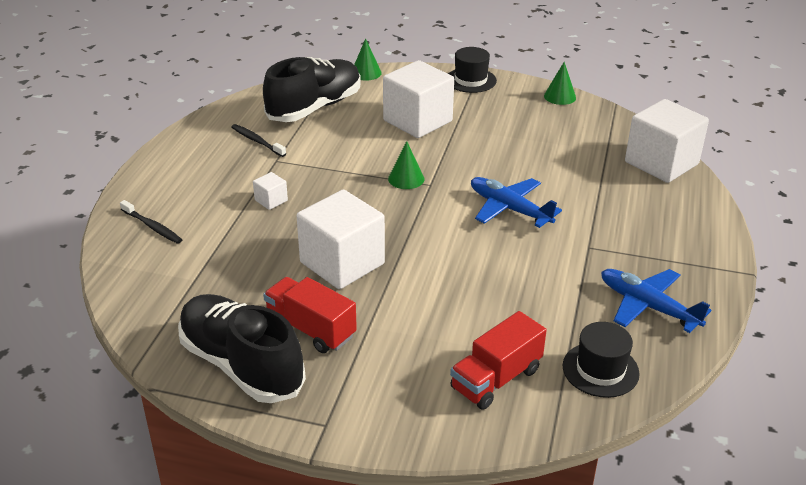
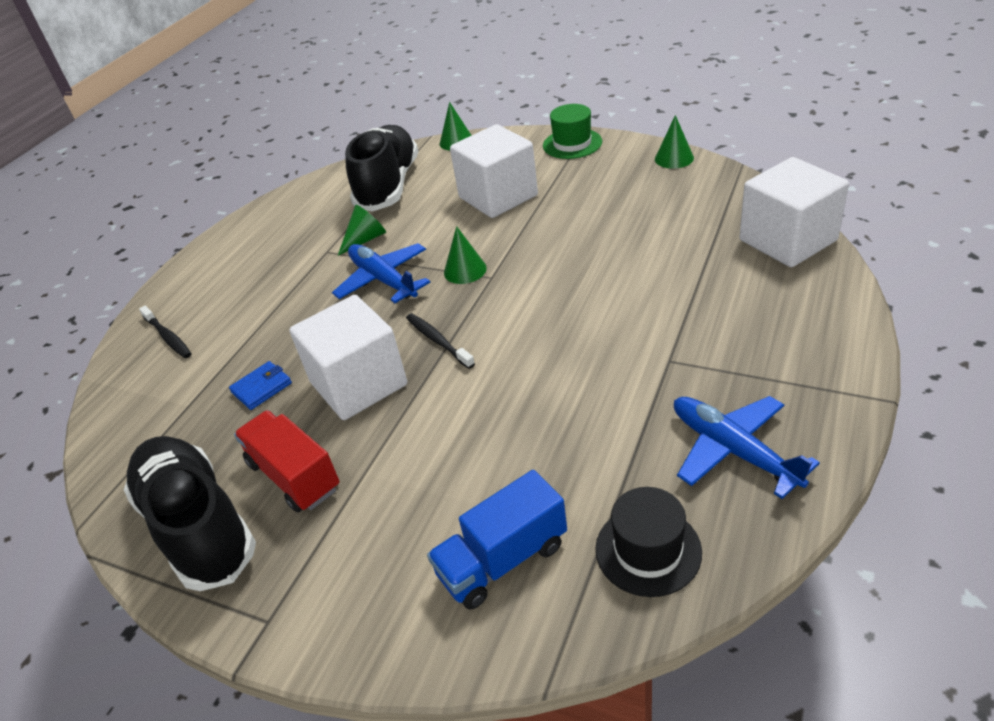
camera: 15 degrees right, 5 degrees up
(257, 141) = (314, 228): black toothbrush -> black toothbrush (438, 341)
(257, 266) = (262, 388): none -> blue wallet
(271, 200) = (305, 302): white cube -> none
(309, 152) = (365, 239): none -> green cone
(315, 107) = (388, 185): black shoe -> black shoe turned 45 degrees counterclockwise
(470, 80) = (572, 144): black hat -> green hat
(496, 379) = (502, 559): red truck -> blue truck
(509, 209) = (579, 308): blue plane -> blue plane (383, 280)

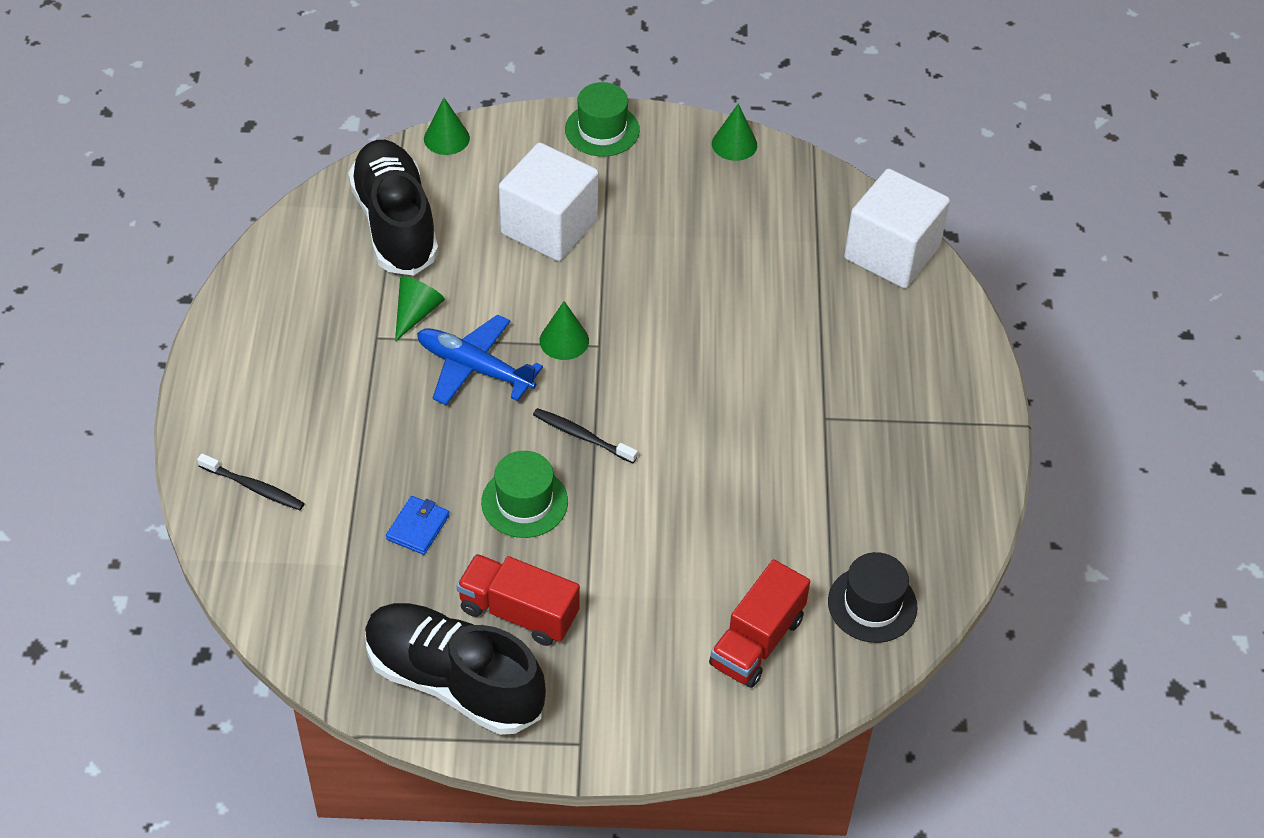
camera: 30 degrees left, 10 degrees up
(358, 384) = (524, 502): white cube -> green hat
(502, 559) = (757, 641): blue truck -> red truck
(733, 451) = (911, 500): blue plane -> none

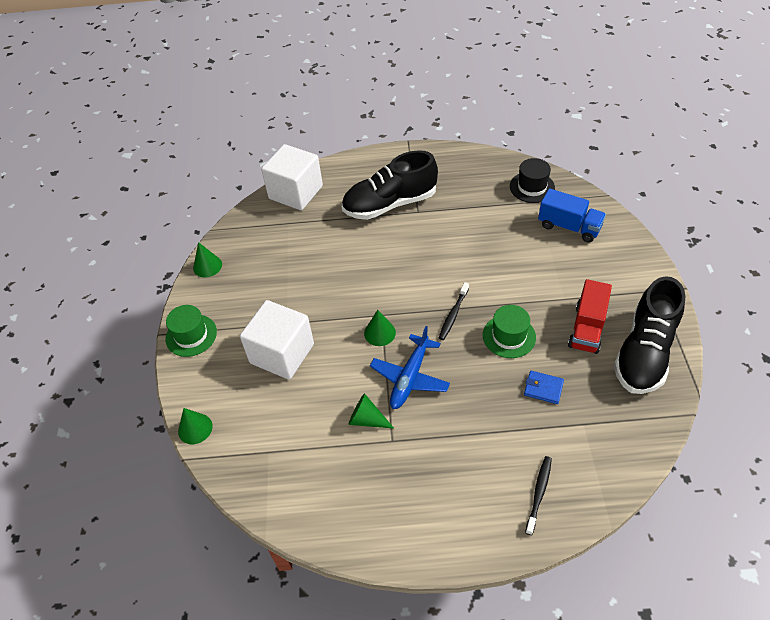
camera: 90 degrees left, 0 degrees up
(395, 224) = (283, 447): black shoe -> black shoe (390, 204)
(757, 641) = (569, 227): red truck -> blue truck

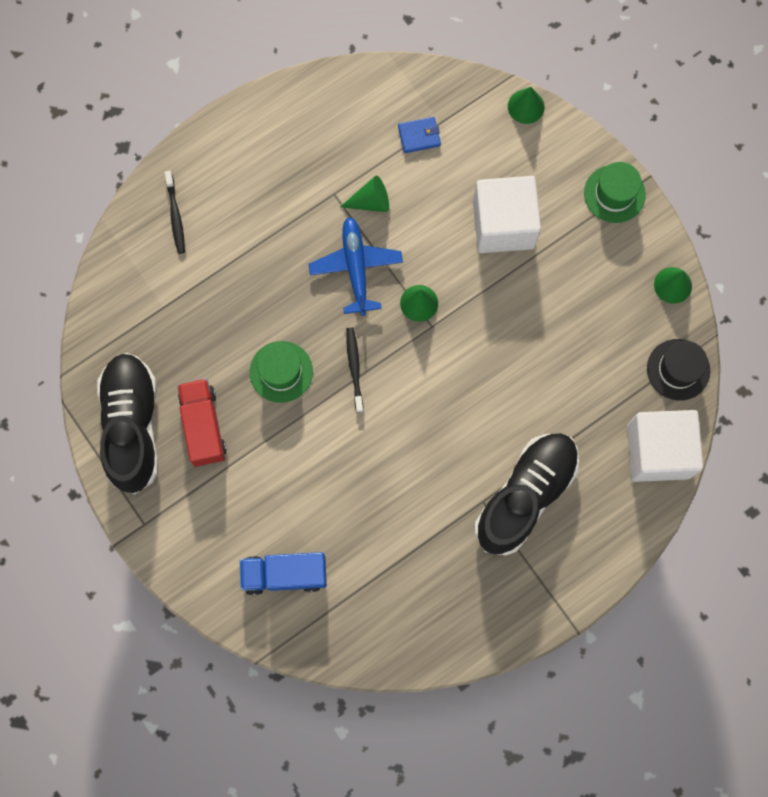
camera: 145 degrees right, 25 degrees up
(532, 187) = (362, 624): black hat -> black hat (678, 369)
(543, 388) = (218, 326): blue wallet -> blue wallet (419, 136)

